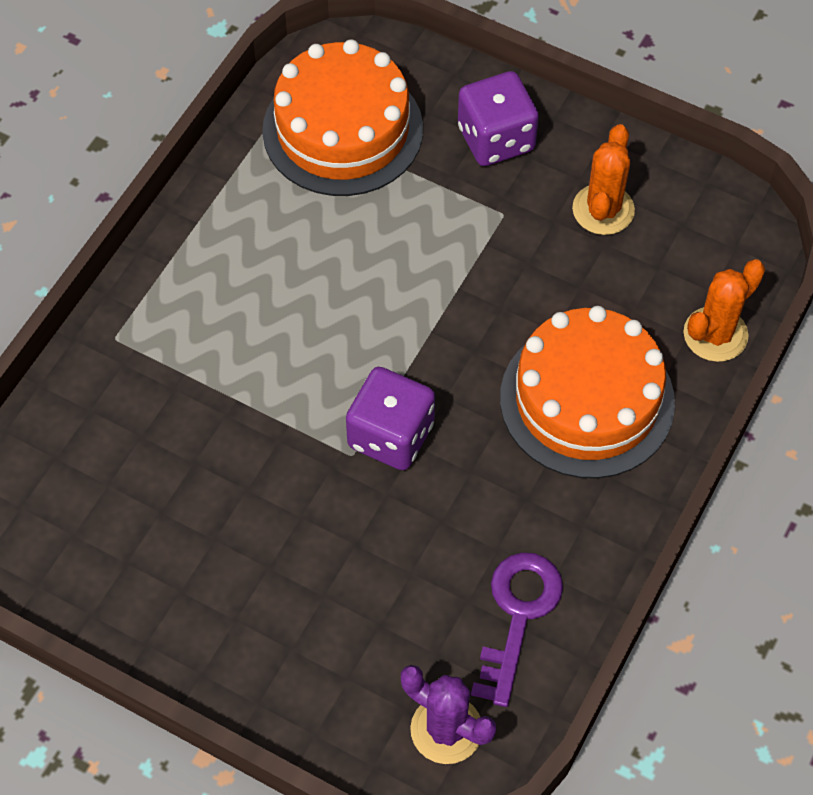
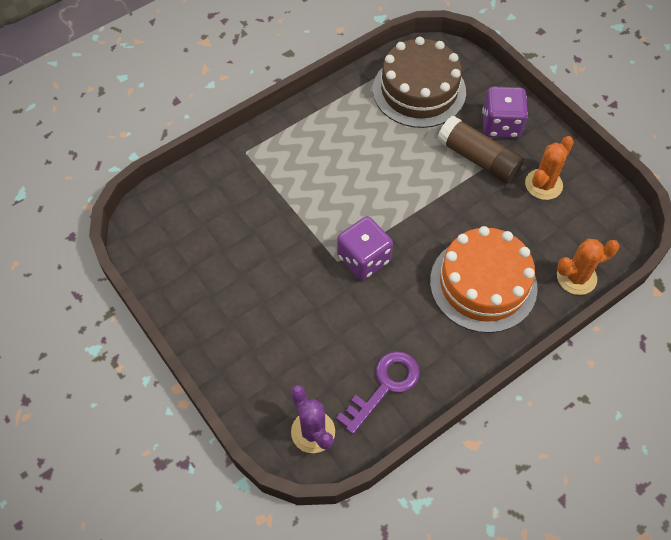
camera: 25 degrees right, 0 degrees up
(342, 130) = (419, 90): orange cake -> brown cake
(487, 207) = (478, 159): none -> brown glue stick

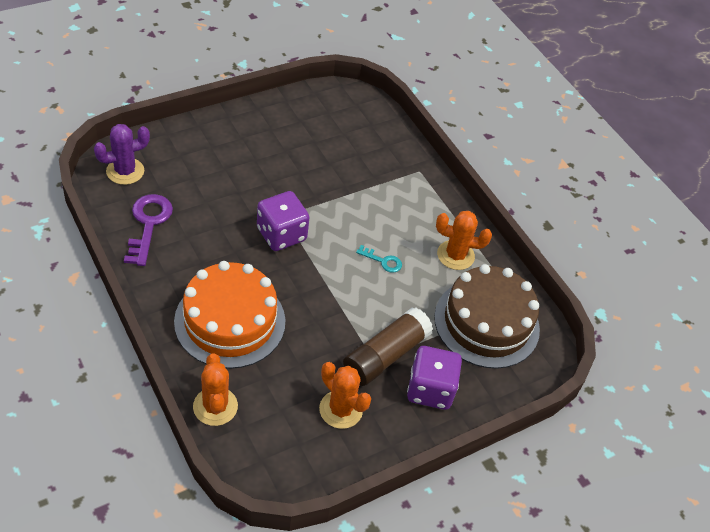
camera: 90 degrees right, 10 degrees down
(349, 116) = (455, 255): none -> orange cactus
(373, 171) = (383, 261): none -> turquoise key
(385, 386) = (148, 224): purple key -> purple key turned 135 degrees counterclockwise

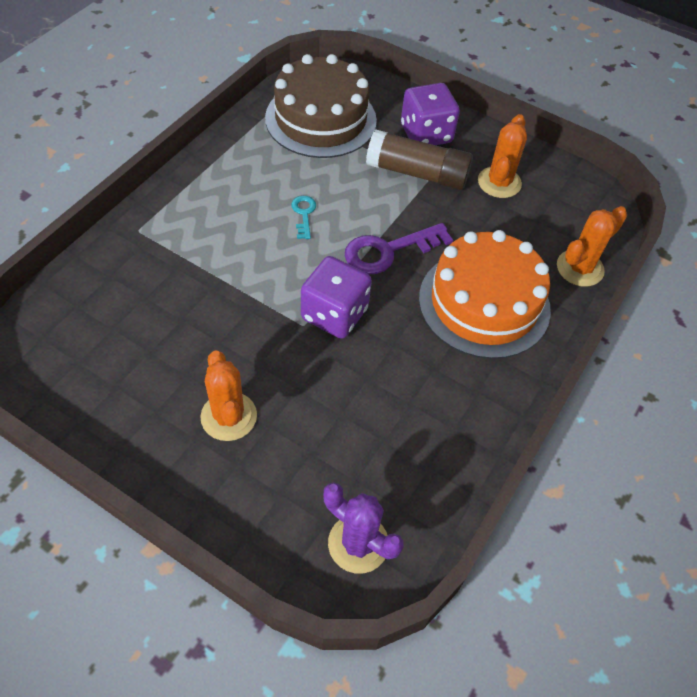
camera: 115 degrees left, 5 degrees up
(148, 224) = (423, 455): purple key -> purple key (388, 251)
(455, 255) = (251, 162): orange cactus -> orange cactus (229, 416)

